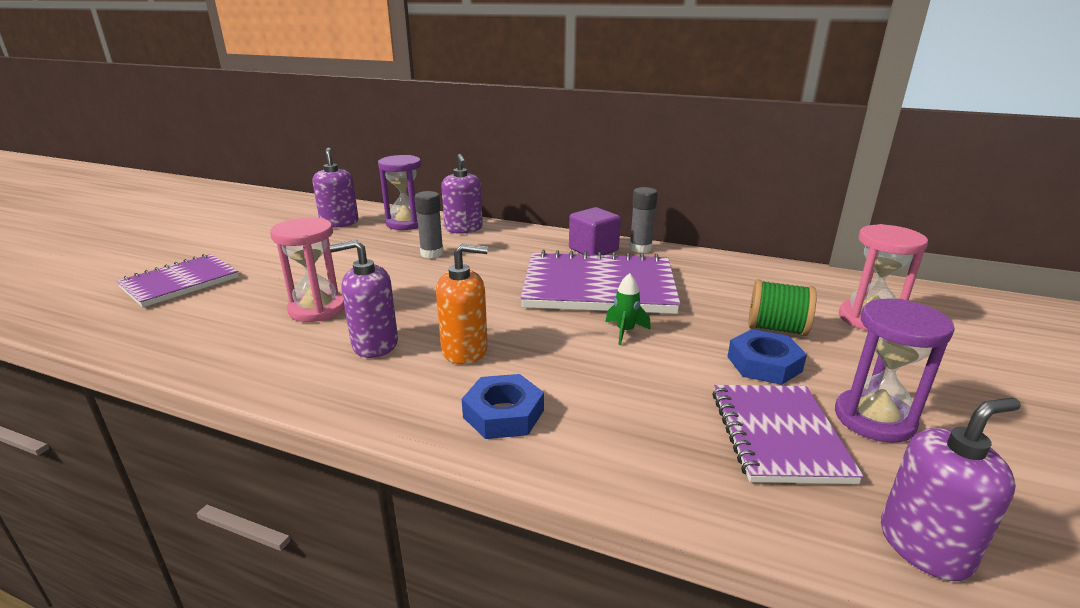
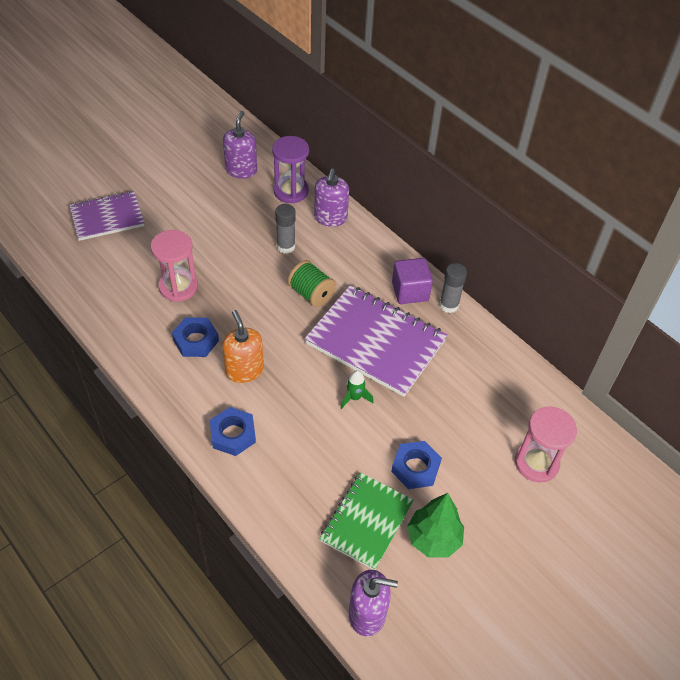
camera: 25 degrees right, 25 degrees up
(375, 344) = (196, 340): purple soap dispenser -> blue nut
(465, 350) = (244, 370): orange soap dispenser -> orange soap dispenser turned 135 degrees counterclockwise
(776, 328) = (458, 441): green spool -> green spool (311, 294)
(778, 435) = (366, 521): purple notebook -> green notebook
(874, 419) = (433, 539): purple hourglass -> green tree

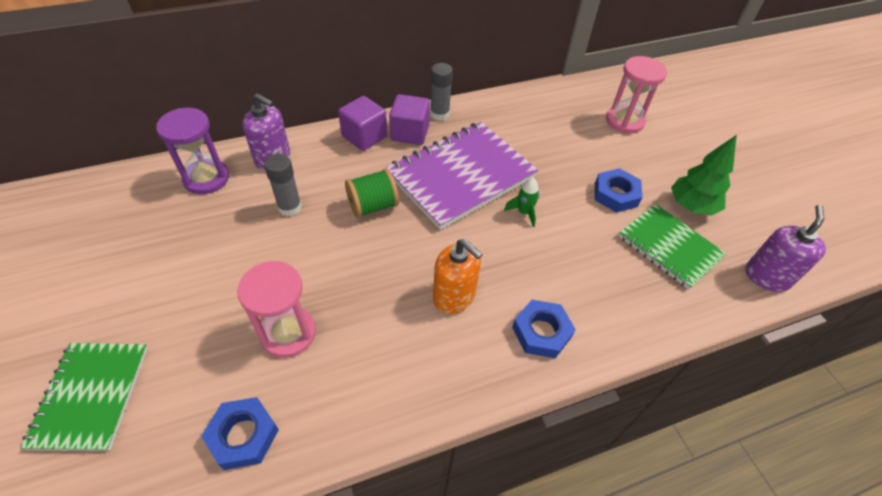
camera: 70 degrees left, 0 degrees up
(107, 217) = (91, 396): purple notebook -> green notebook
(196, 340) = (388, 335): blue nut -> blue nut (243, 435)
(241, 170) = (132, 213): purple soap dispenser -> none
(244, 370) = (454, 296): orange soap dispenser -> orange soap dispenser turned 135 degrees counterclockwise
(387, 263) = (364, 136): none -> purple cube

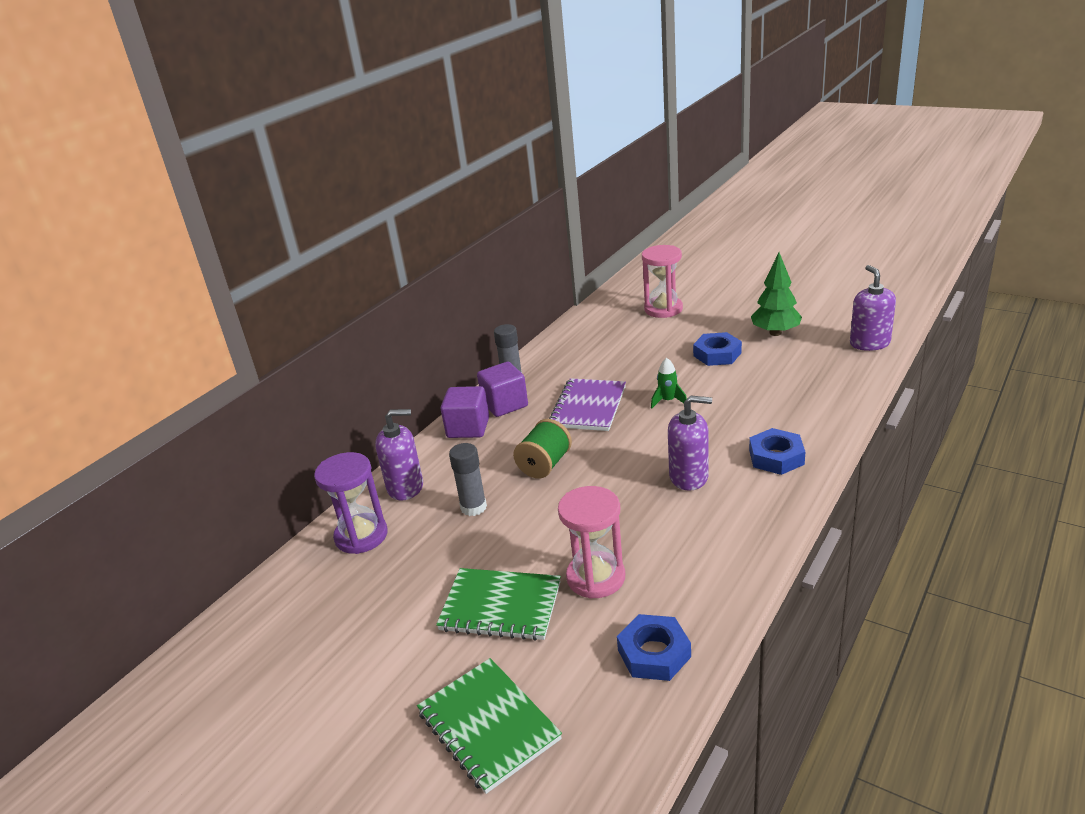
camera: 30 degrees left, 20 degrees down
(454, 296) = (689, 477): orange soap dispenser -> purple soap dispenser
(461, 176) = (588, 407): purple notebook -> purple notebook, size x0.63
(669, 247) = (792, 363): green notebook -> green notebook (500, 607)

